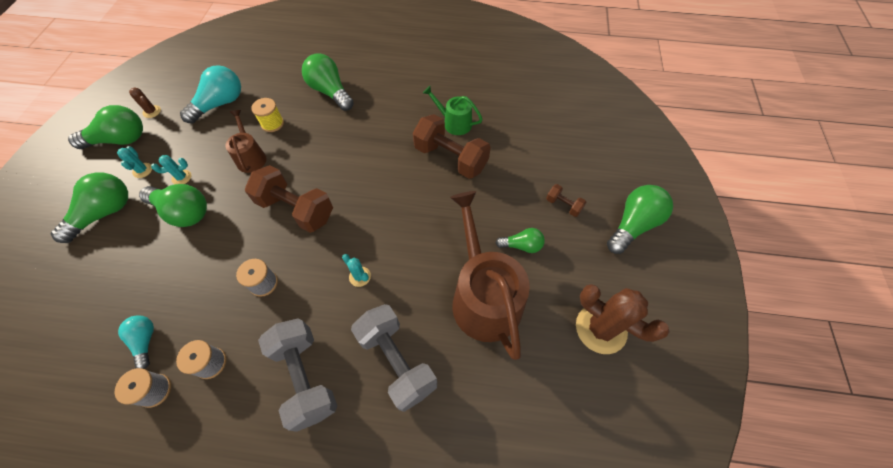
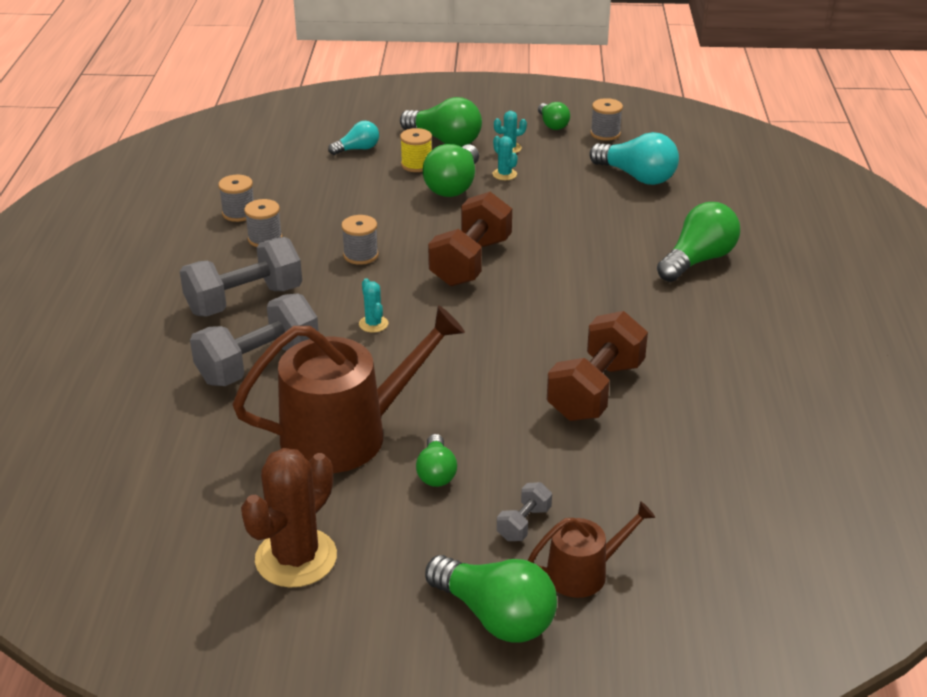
camera: 85 degrees right, 25 degrees down
(120, 140) = (552, 124): green light bulb -> green light bulb, size x0.58
(145, 341) = (291, 197): turquoise light bulb -> turquoise light bulb (357, 149)
(152, 111) = (605, 134): brown cactus -> grey spool
(251, 157) = (549, 215): brown watering can -> brown watering can (584, 572)
(272, 124) = (614, 221): yellow spool -> yellow spool (416, 165)
(360, 276) = (373, 324): turquoise cactus -> turquoise cactus turned 60 degrees counterclockwise
(454, 123) = (676, 390): green watering can -> none
(563, 205) = (524, 523): brown dumbbell -> grey dumbbell

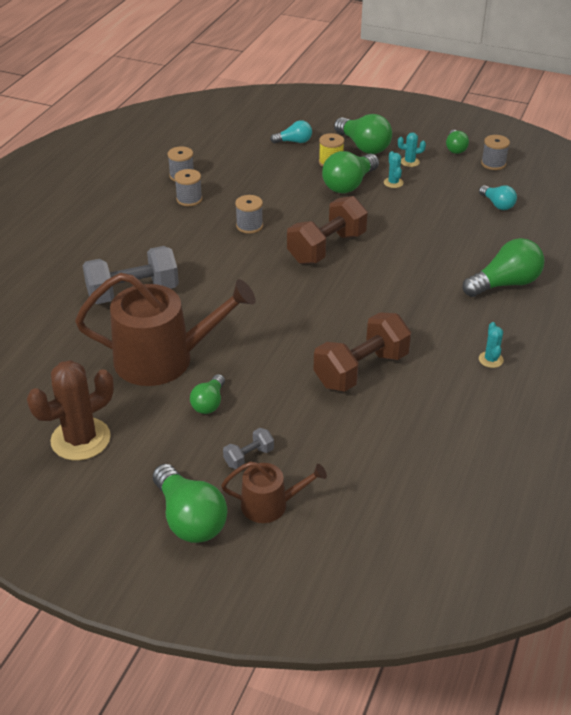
camera: 20 degrees right, 5 degrees up
(244, 300) = (149, 243): grey dumbbell -> none
(373, 324) = (228, 281): turquoise cactus -> turquoise cactus (490, 359)
(636, 176) = (497, 204): turquoise light bulb -> turquoise light bulb, size x0.58

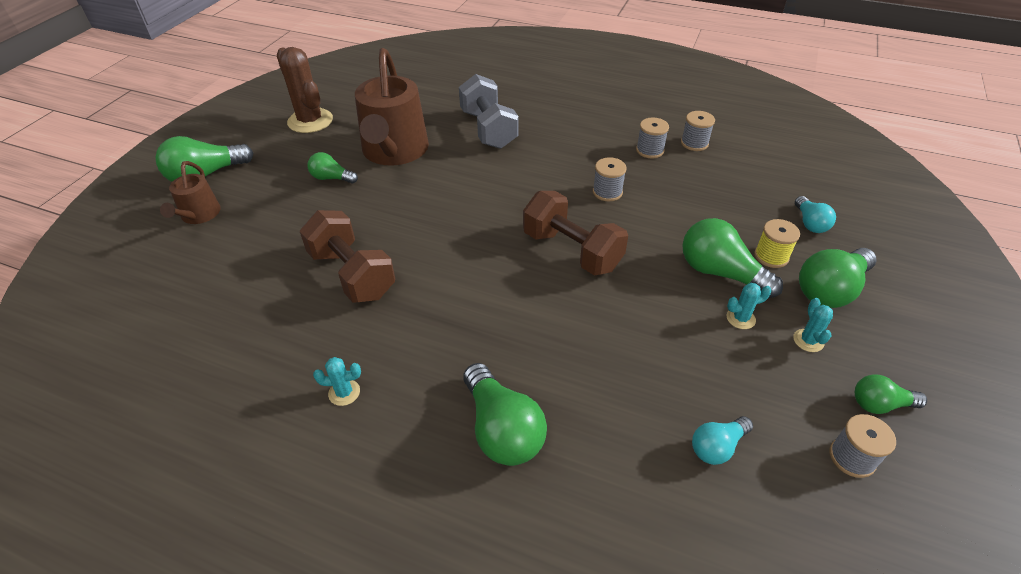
camera: 90 degrees right, 5 degrees up
(248, 457) = (258, 202): grey dumbbell -> none

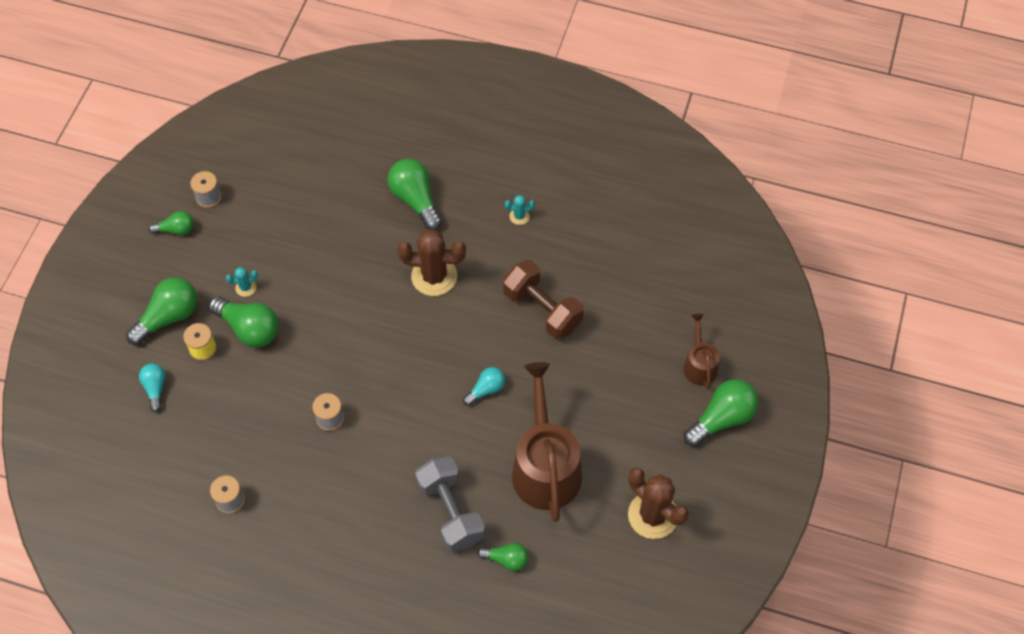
camera: 175 degrees right, 15 degrees up
(332, 178) = (596, 421): green light bulb -> green light bulb (506, 559)
(483, 318) = (434, 276): none -> brown cactus
(572, 251) = (366, 344): brown dumbbell -> none
(650, 150) = (279, 484): grey spool -> none
(717, 447) = (286, 198): turquoise light bulb -> turquoise light bulb (486, 390)
(808, 340) = (203, 272): turquoise cactus -> none

